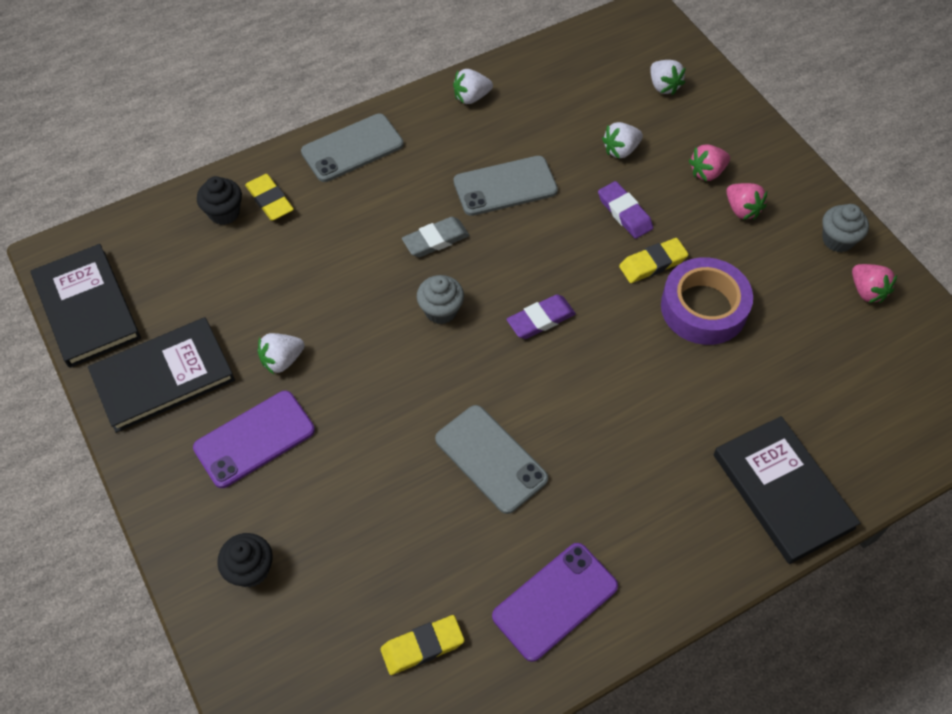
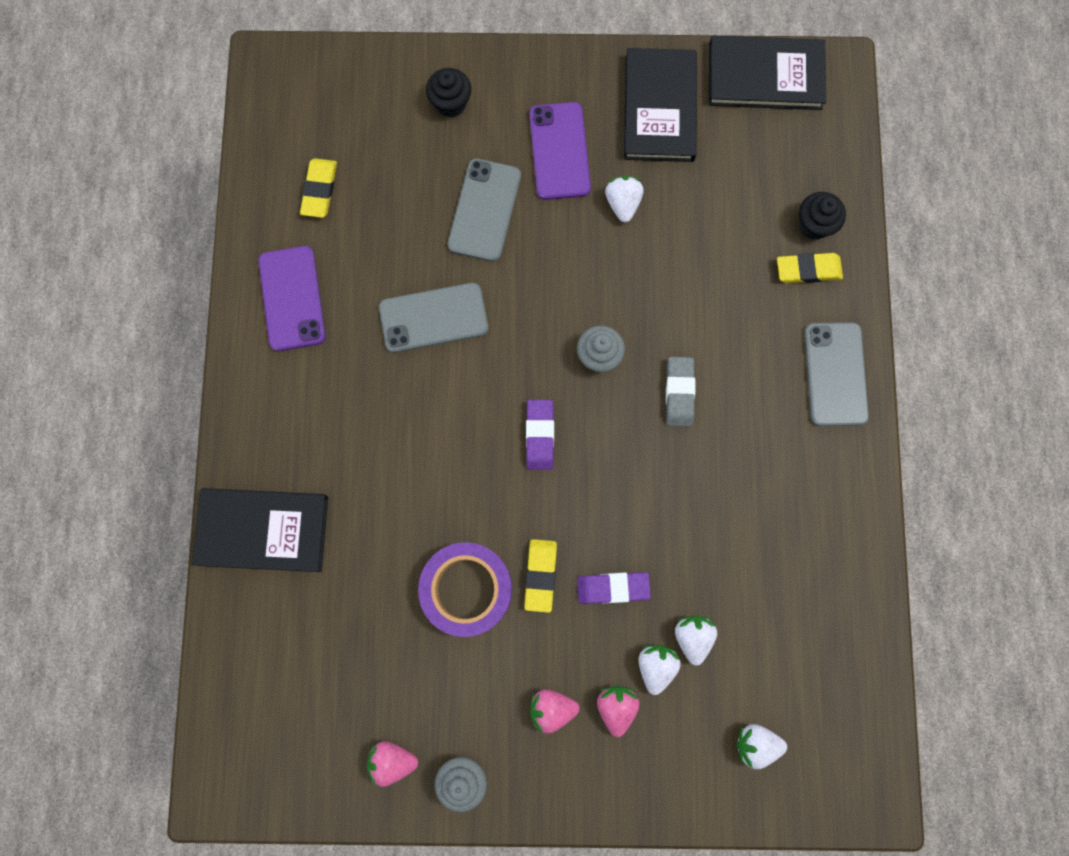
camera: 120 degrees right, 20 degrees up
(471, 97) = (845, 527): white strawberry -> white strawberry (655, 666)
(505, 186) = (708, 492): grey phone -> grey phone (484, 210)

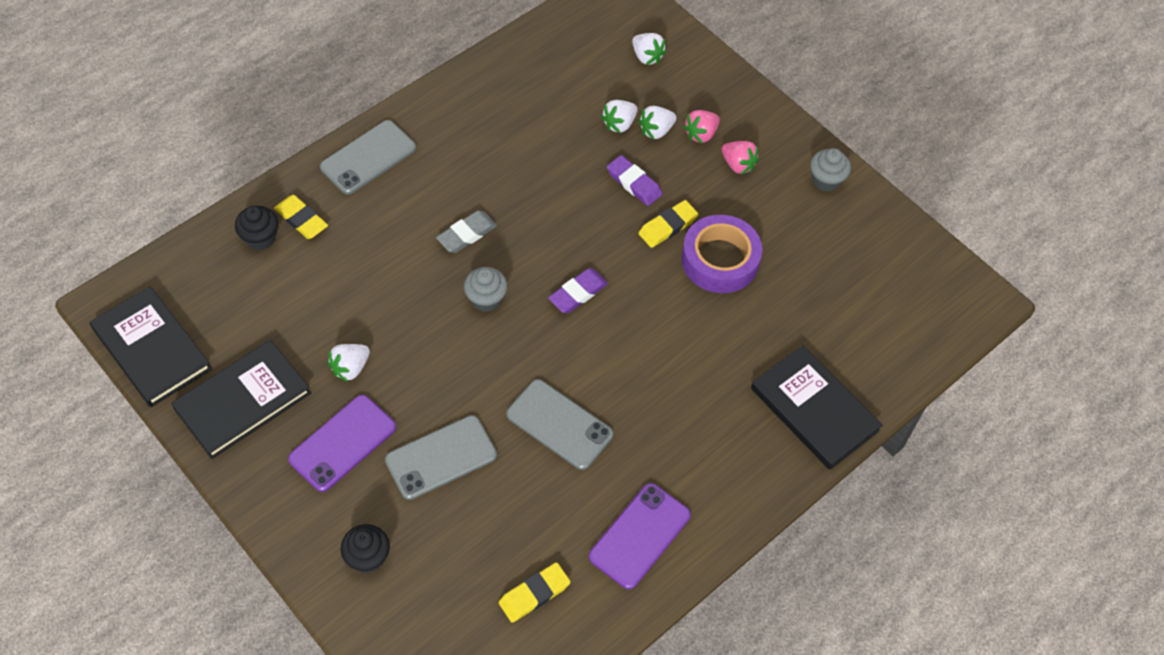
camera: 135 degrees left, 20 degrees down
(392, 760) = (858, 223): pink strawberry -> none

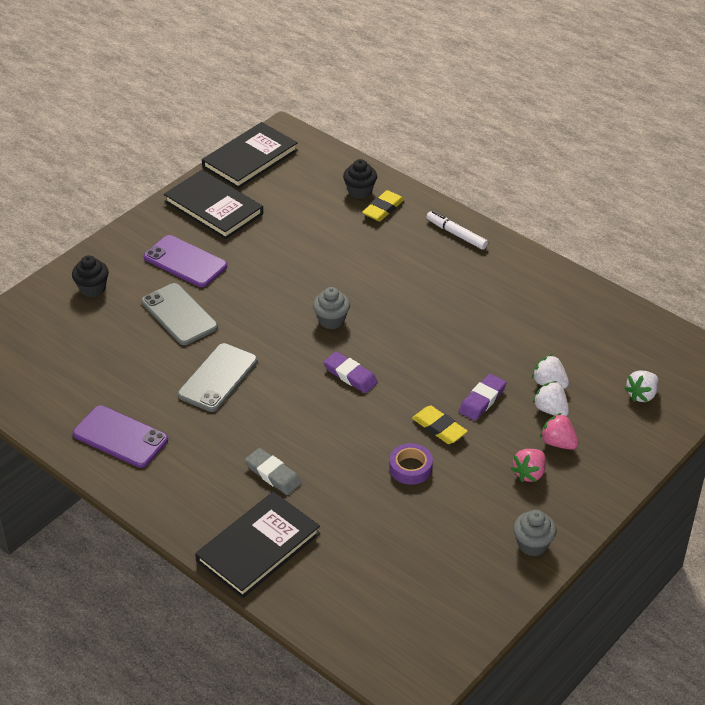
camera: 85 degrees right, 15 degrees down
(350, 368) = (251, 255): white strawberry -> none
(368, 157) = (456, 234): grey phone -> white marker
(467, 234) = (394, 301): grey eraser -> grey eraser (273, 474)
(534, 594) = (67, 380): yellow eraser -> none
(720, 260) = (410, 468): purple tape -> purple tape, size x0.57

